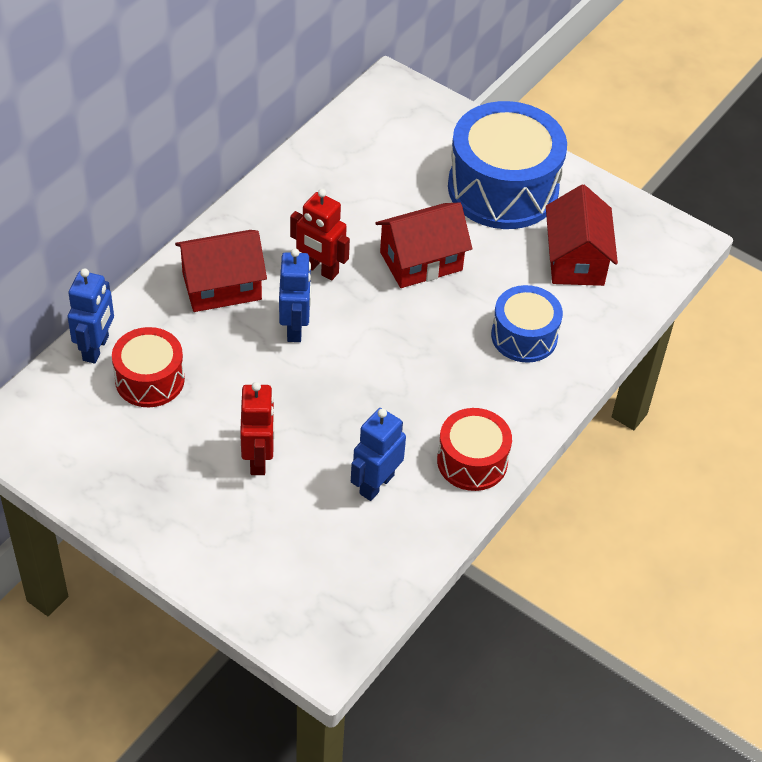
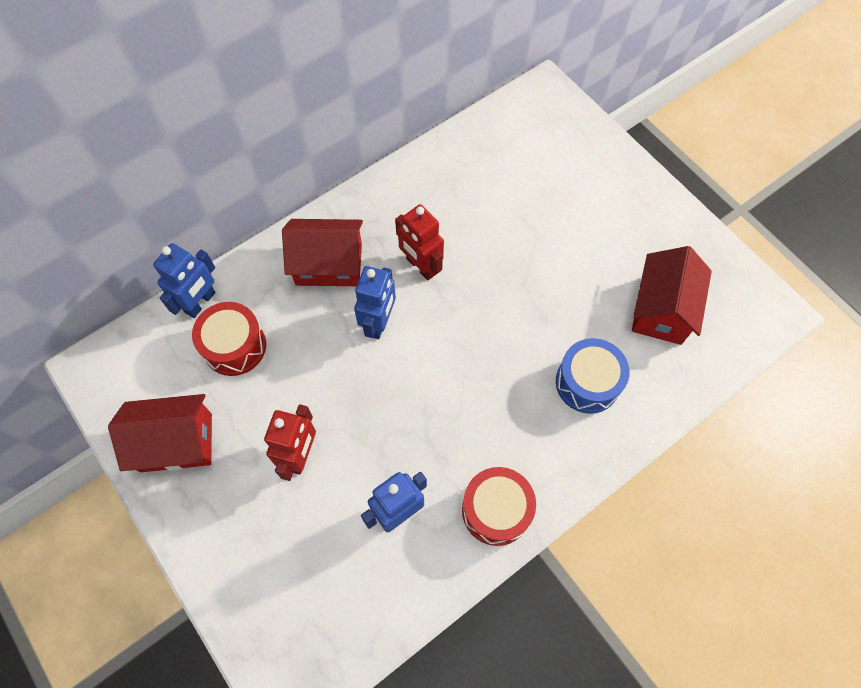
camera: 20 degrees right, 15 degrees up
(421, 261) = (515, 278): red house -> red house (176, 442)
(503, 188) = (614, 218): blue drum -> none

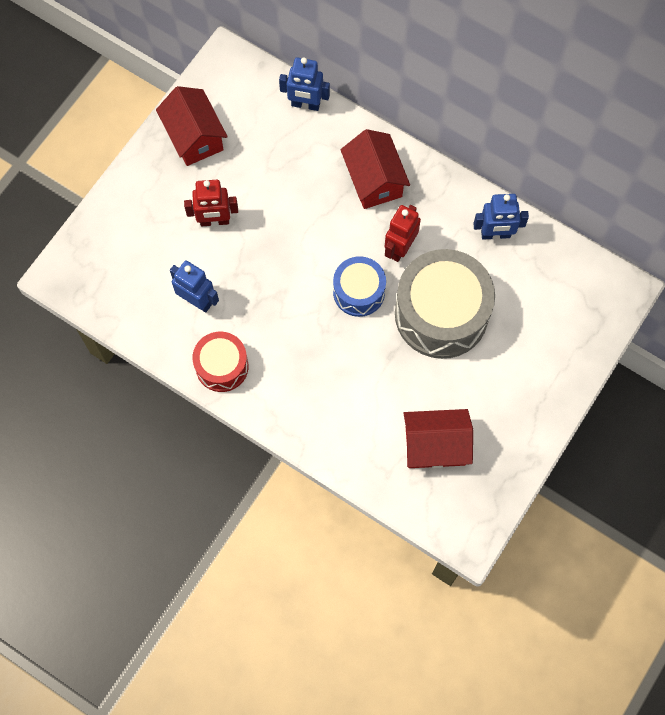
camera: 70 degrees right, 5 degrees up
(234, 346) = (280, 143): red drum -> none
(379, 323) = (338, 235): blue robot -> blue robot (495, 234)
(513, 253) = (441, 314): none -> grey drum
(587, 382) = (347, 404): blue drum -> blue drum (359, 292)

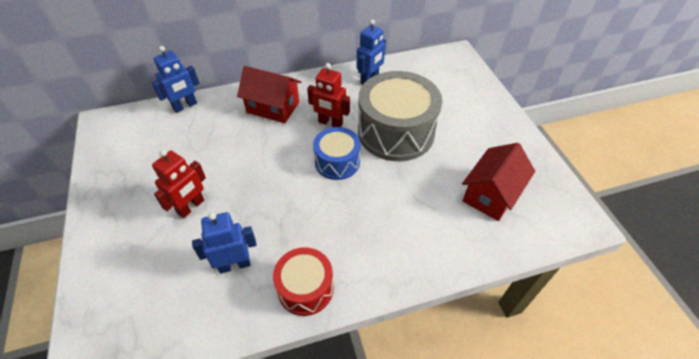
camera: 50 degrees left, 20 degrees down
(194, 137) = (121, 175): red house -> none
(400, 248) = (330, 123): red robot -> red robot turned 45 degrees counterclockwise

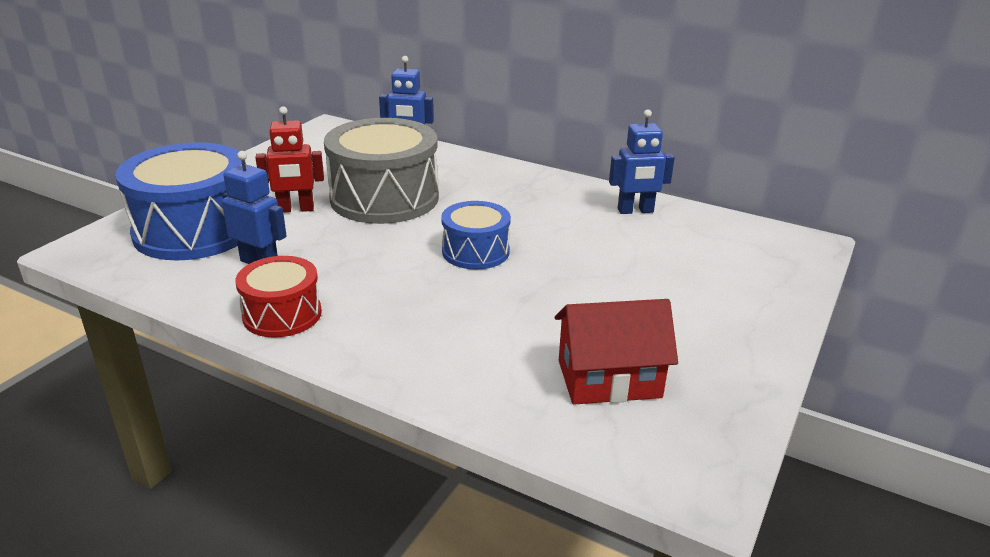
camera: 45 degrees right, 20 degrees down
(148, 276) = (195, 230): none -> blue drum
(273, 107) = (486, 183): red house -> none
(330, 123) = (523, 221): red robot -> none
(396, 132) = (586, 264): grey drum -> grey drum (384, 198)

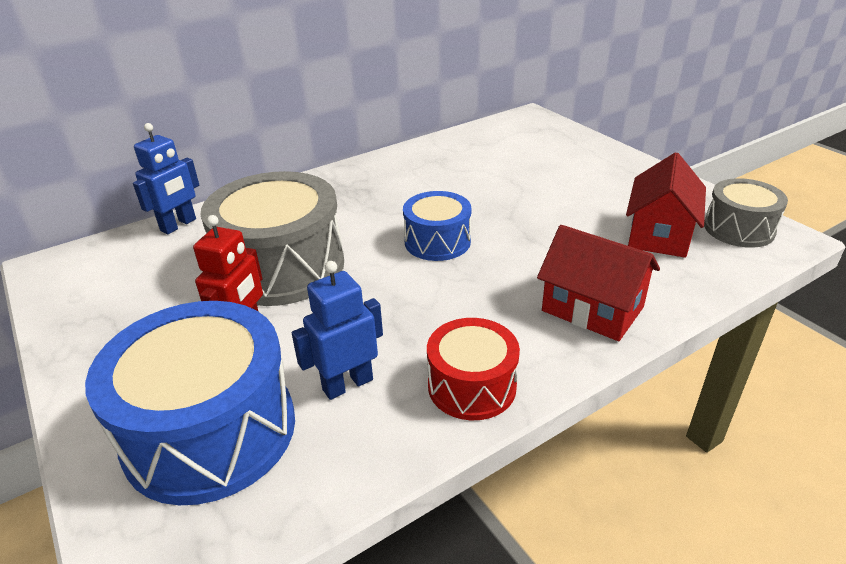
camera: 60 degrees left, 5 degrees up
(426, 355) = (592, 309): none -> red house
(635, 211) = (433, 155): blue robot -> none
(682, 442) = (738, 229): none -> grey drum

